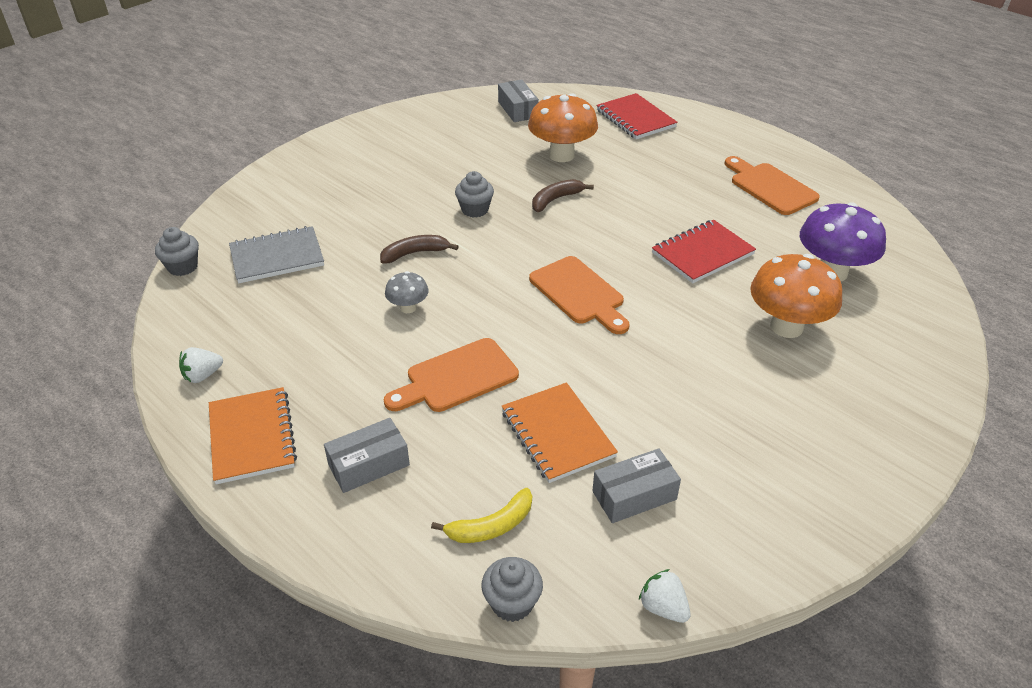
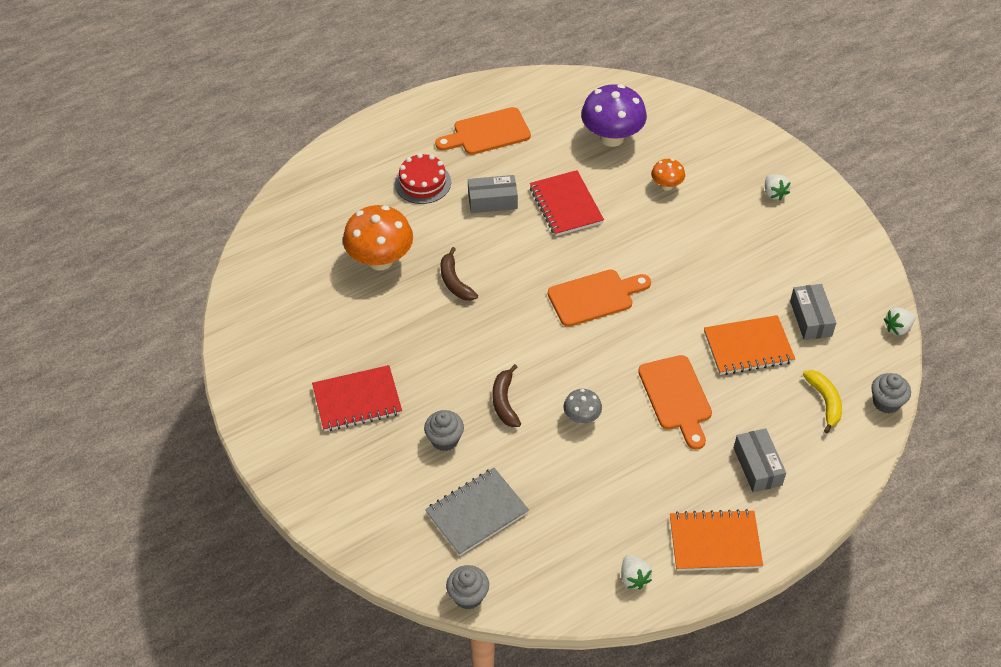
camera: 75 degrees left, 10 degrees up
(277, 257) = (477, 513): grey notebook -> grey notebook turned 60 degrees clockwise
(475, 210) = (450, 345): grey cupcake -> grey cupcake (444, 439)
(517, 109) = (277, 275): grey box -> grey box (492, 201)
(635, 119) = (336, 188): red notebook -> red notebook (357, 400)
(673, 161) = (422, 182): none -> red cake
(786, 327) = (666, 185): orange mushroom -> orange mushroom, size x0.51
(844, 431) = (774, 193): none -> white strawberry

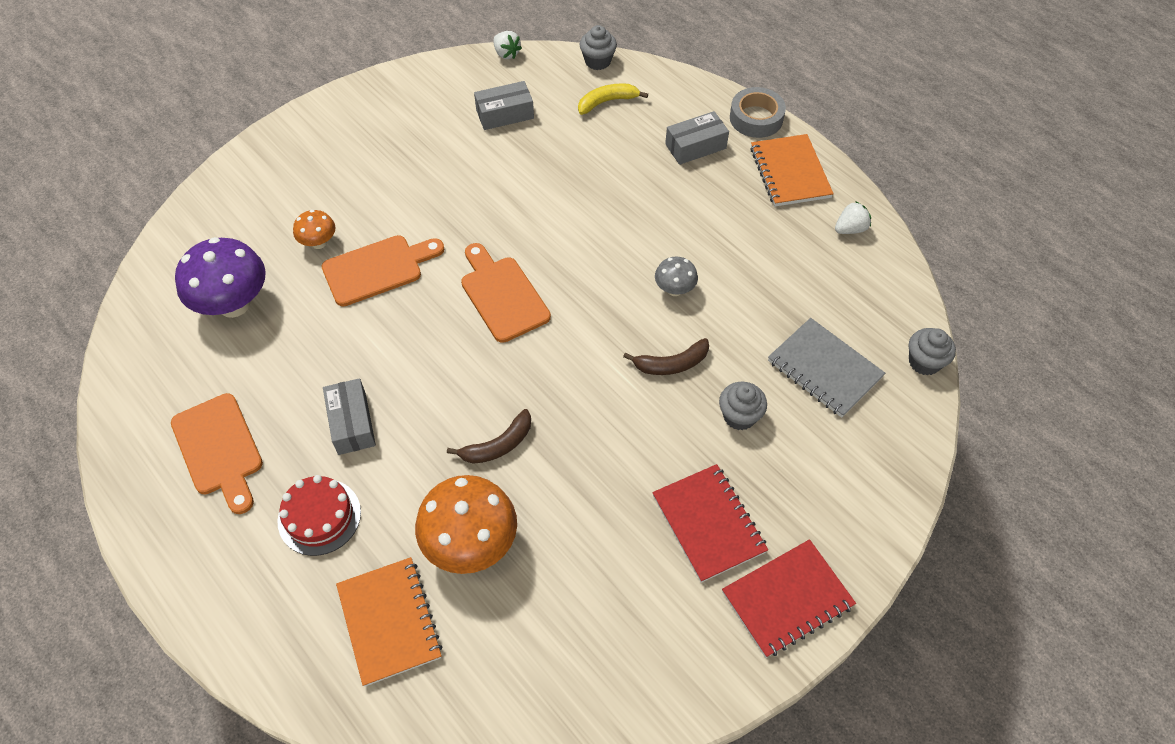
camera: 100 degrees left, 5 degrees up
(566, 205) = (356, 340): red notebook -> red notebook (787, 599)
(676, 397) = (628, 212): orange cutting board -> orange cutting board (378, 269)
(748, 347) = (551, 159): orange notebook -> orange notebook (389, 622)
(774, 193) = (328, 147): white strawberry -> none
(795, 529) = (756, 118): none -> grey tape

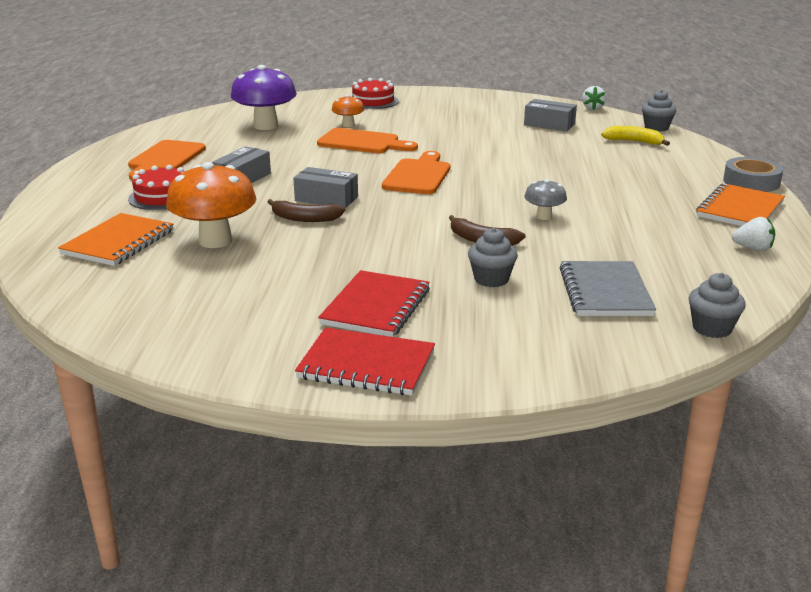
camera: 45 degrees right, 30 degrees down
(280, 173) = (373, 101): none -> red cake
(695, 146) = (674, 176): grey box -> grey box (326, 199)

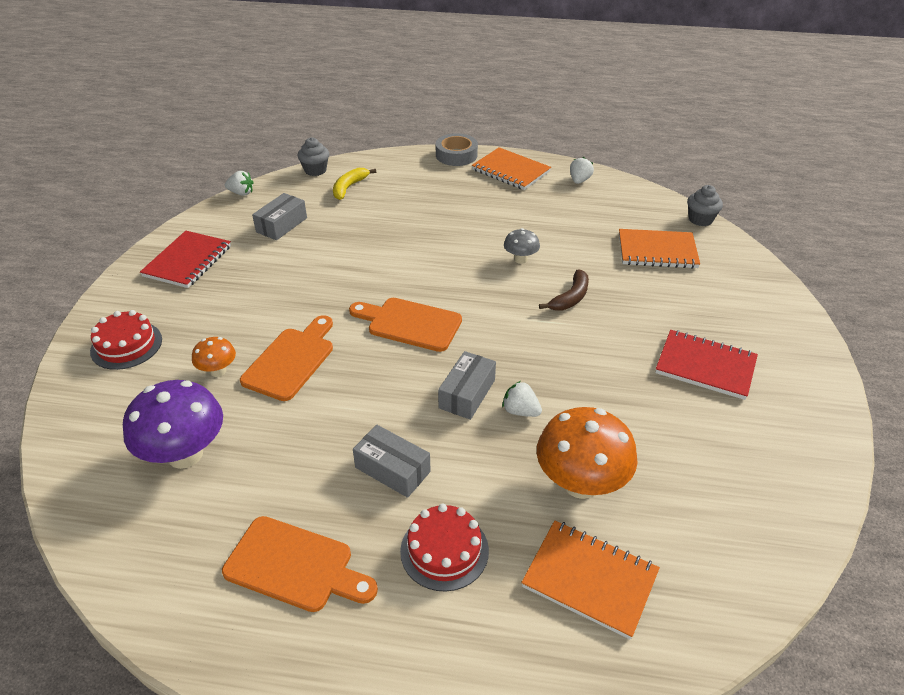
camera: 85 degrees left, 15 degrees up
(305, 218) = (520, 411): brown banana -> white strawberry
(366, 365) = (798, 375): red notebook -> red notebook (187, 261)
(491, 279) = (645, 300): grey cupcake -> none
(605, 292) = (657, 251): grey notebook -> orange notebook

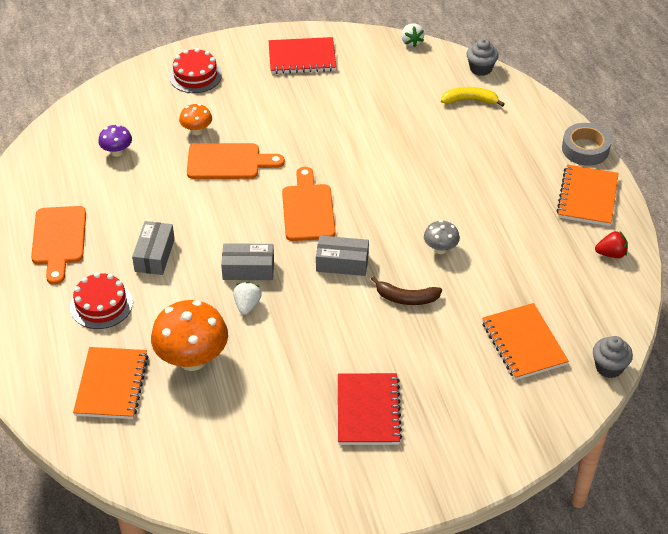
camera: 65 degrees right, 5 degrees up
(185, 454) = (117, 152): purple mushroom -> purple mushroom, size x0.51
(281, 225) = (384, 85): grey box -> grey box (342, 263)
(579, 180) = (611, 254): white strawberry -> red strawberry

